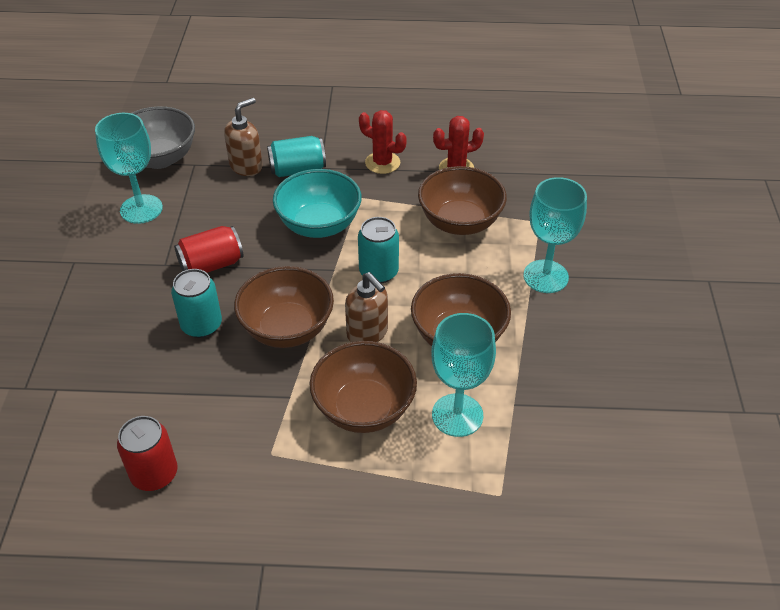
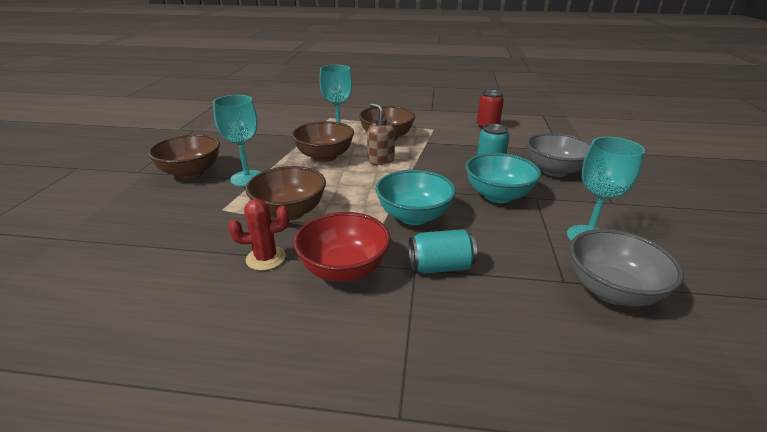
camera: 175 degrees left, 15 degrees down
(106, 324) = (554, 171): none -> grey bowl
(211, 265) = (498, 195): red can -> turquoise bowl
(246, 166) = (500, 274): brown soap dispenser -> none
(287, 329) = (432, 164): brown bowl -> brown bowl (191, 172)
(378, 272) = (368, 186): turquoise can -> none
(382, 163) = (344, 269): red cactus -> red bowl

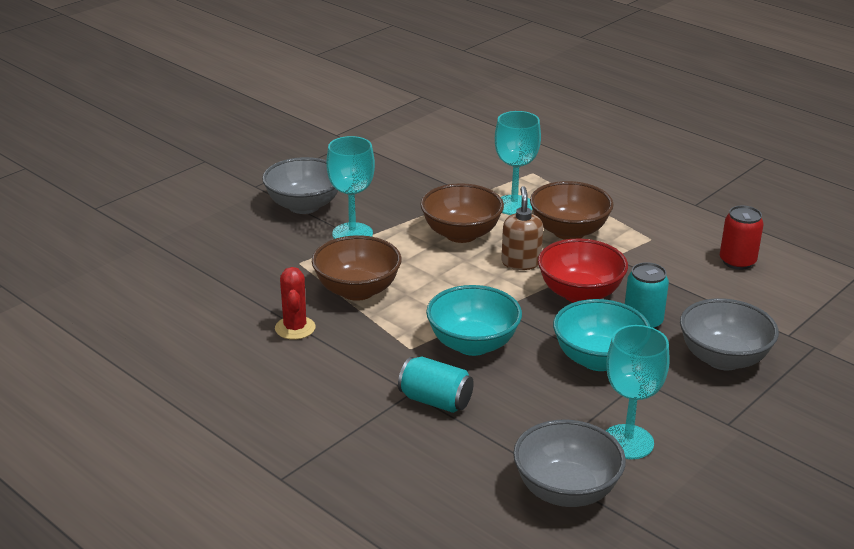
camera: 35 degrees right, 0 degrees up
(191, 172) = (304, 206): brown bowl -> grey bowl
(266, 258) = (295, 328): red cactus -> red cactus turned 60 degrees clockwise
(344, 269) = (349, 366): red bowl -> red bowl (580, 294)

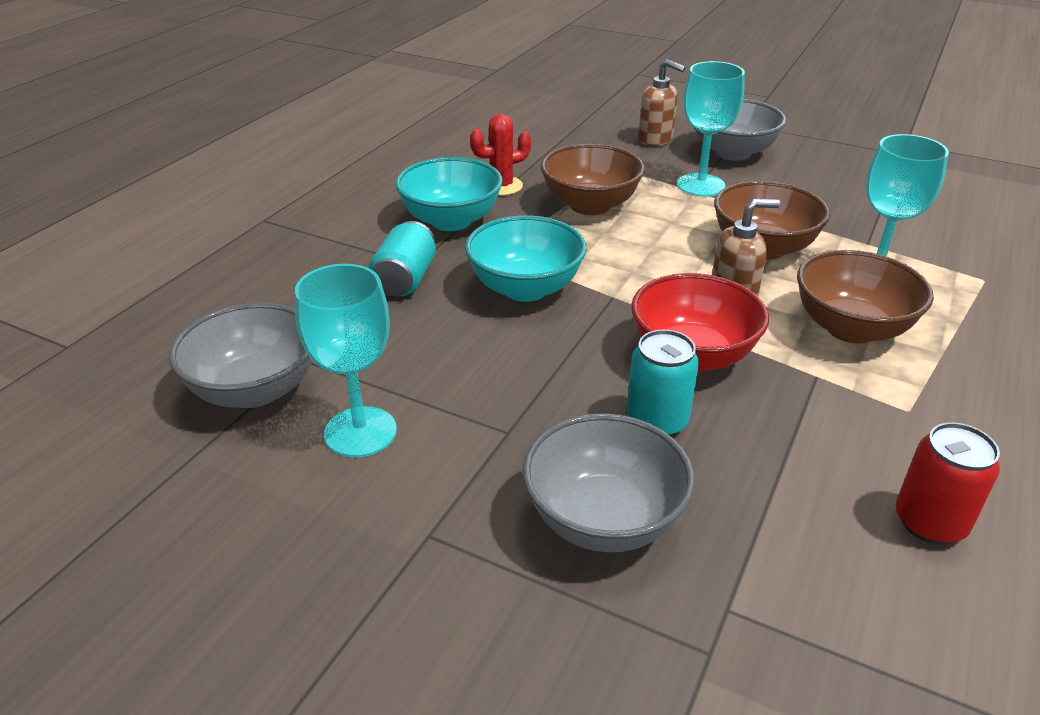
camera: 75 degrees right, 5 degrees up
(255, 233) = (656, 140): none -> brown soap dispenser
(598, 359) = (539, 388): turquoise bowl -> turquoise bowl (451, 221)

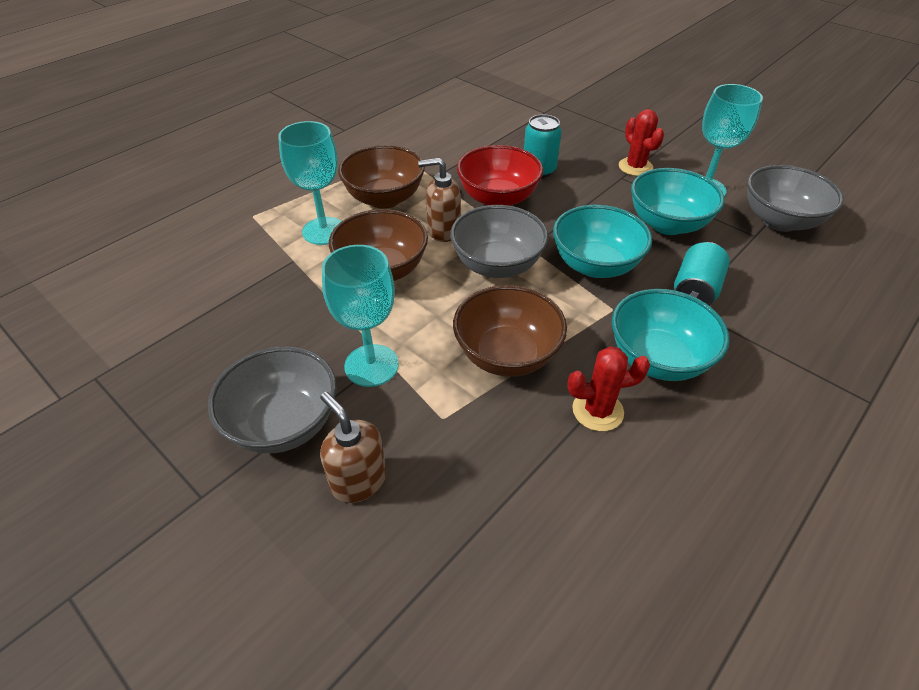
camera: 165 degrees left, 10 degrees up
(432, 356) = (667, 224): none -> turquoise bowl
(484, 461) = (635, 167): none -> red cactus
(603, 519) = (582, 140): grey bowl -> grey bowl (497, 265)
(929, 522) = (442, 120): red can -> none

